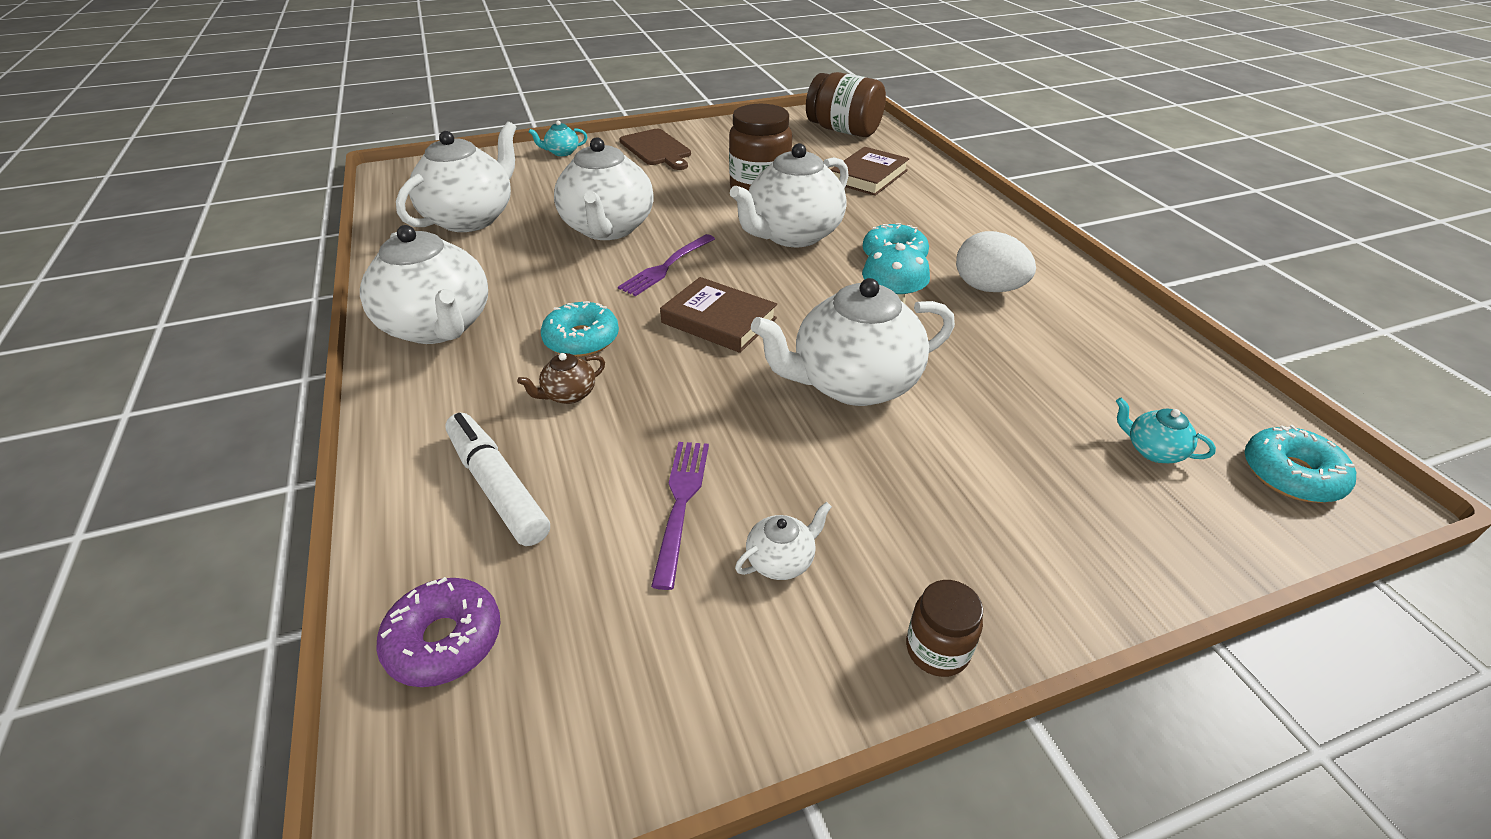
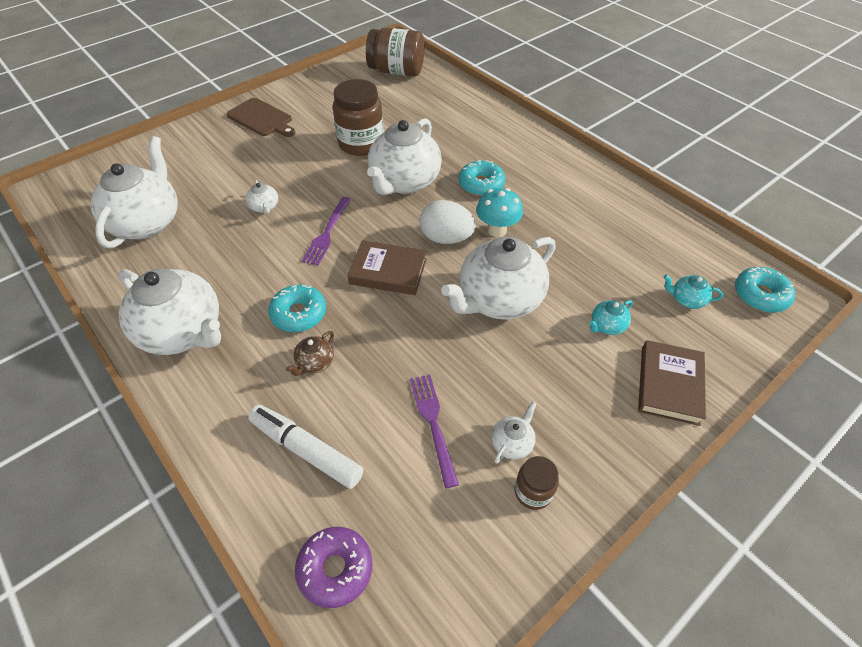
camera: 20 degrees left, 10 degrees up
(562, 152) = (185, 137): turquoise teapot -> turquoise teapot (607, 326)
(608, 228) = (264, 207): white teapot -> white teapot, size x0.42
(868, 176) = (434, 114): brown book -> brown book (669, 385)
(937, 649) = (620, 470): brown jar -> brown jar (533, 492)
(988, 288) = (551, 199): white egg -> white egg (446, 238)

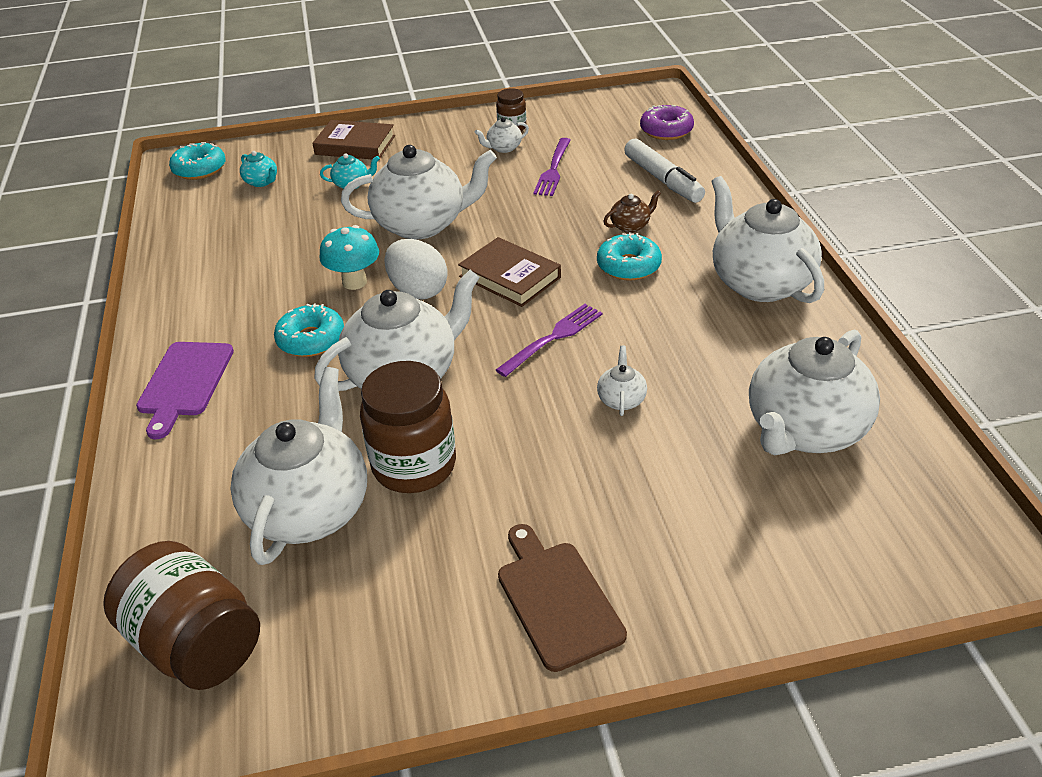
camera: 150 degrees left, 10 degrees down
(395, 115) = (310, 509): none -> white teapot
(522, 142) = (184, 383): none -> purple cutting board
(669, 385) = (355, 145): brown book -> brown book turned 60 degrees clockwise

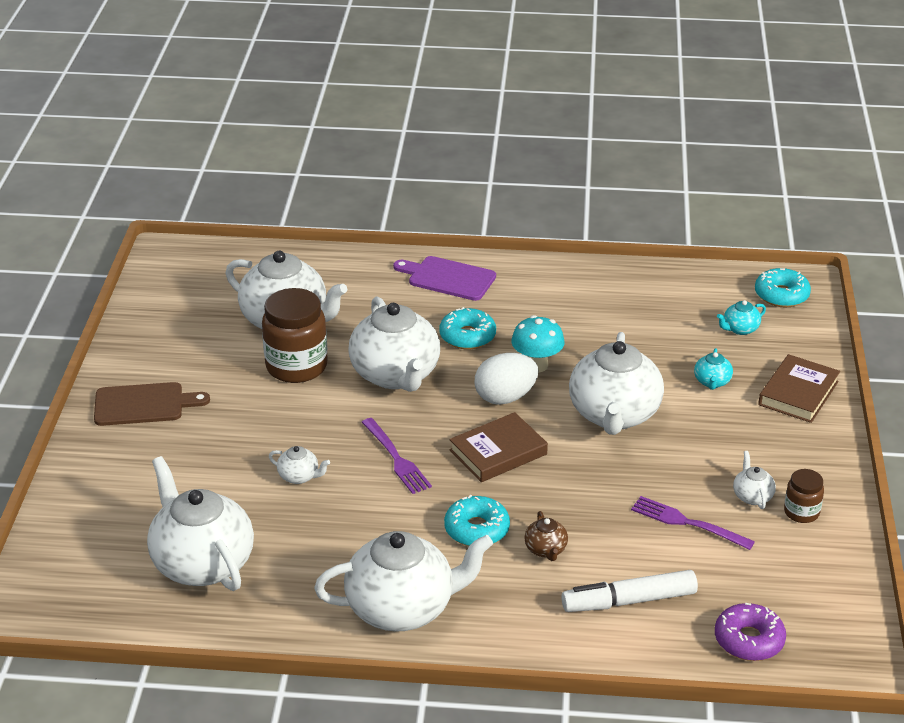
camera: 105 degrees right, 5 degrees down
(196, 643) = (212, 276): brown jar -> none

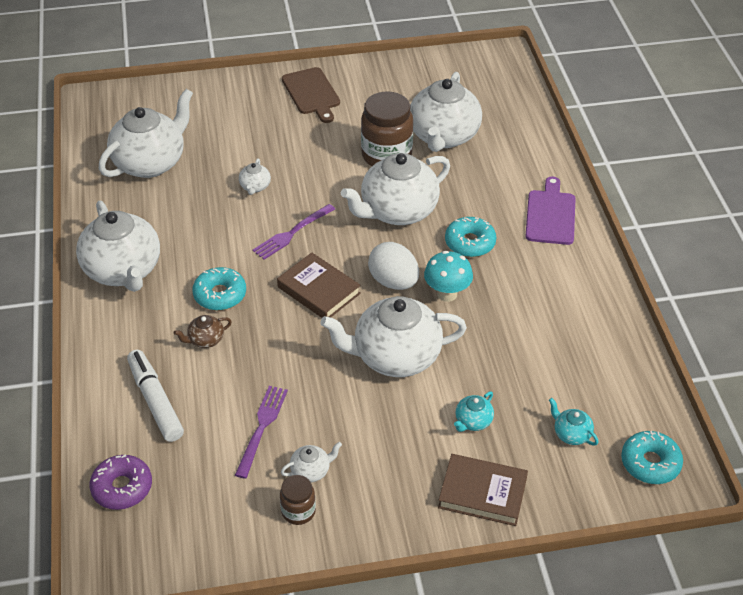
camera: 75 degrees right, 10 degrees up
(712, 382) = (473, 421): turquoise teapot -> turquoise teapot turned 45 degrees counterclockwise

